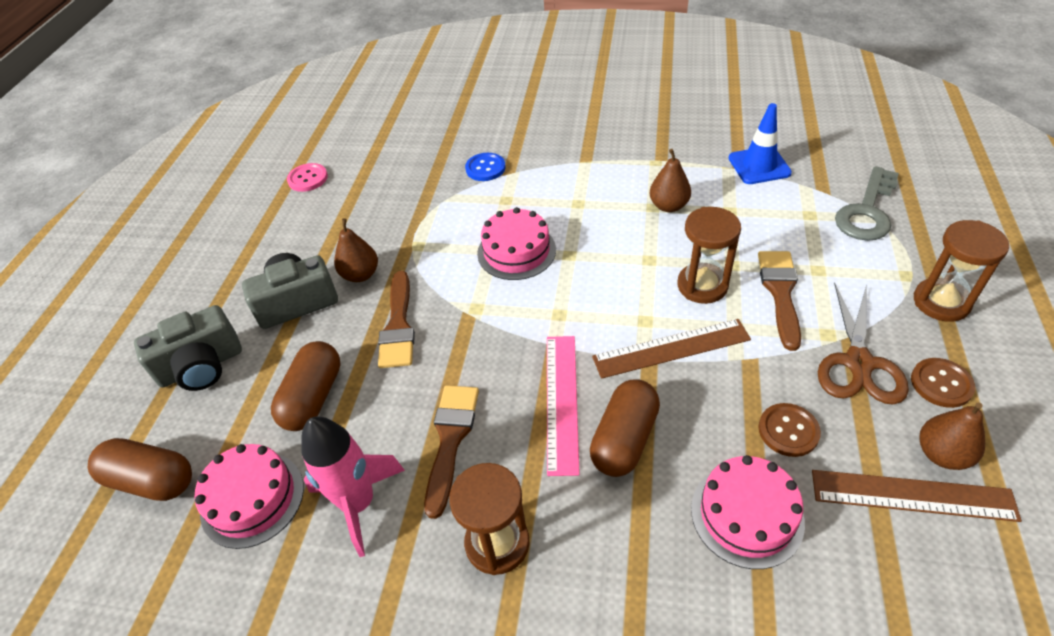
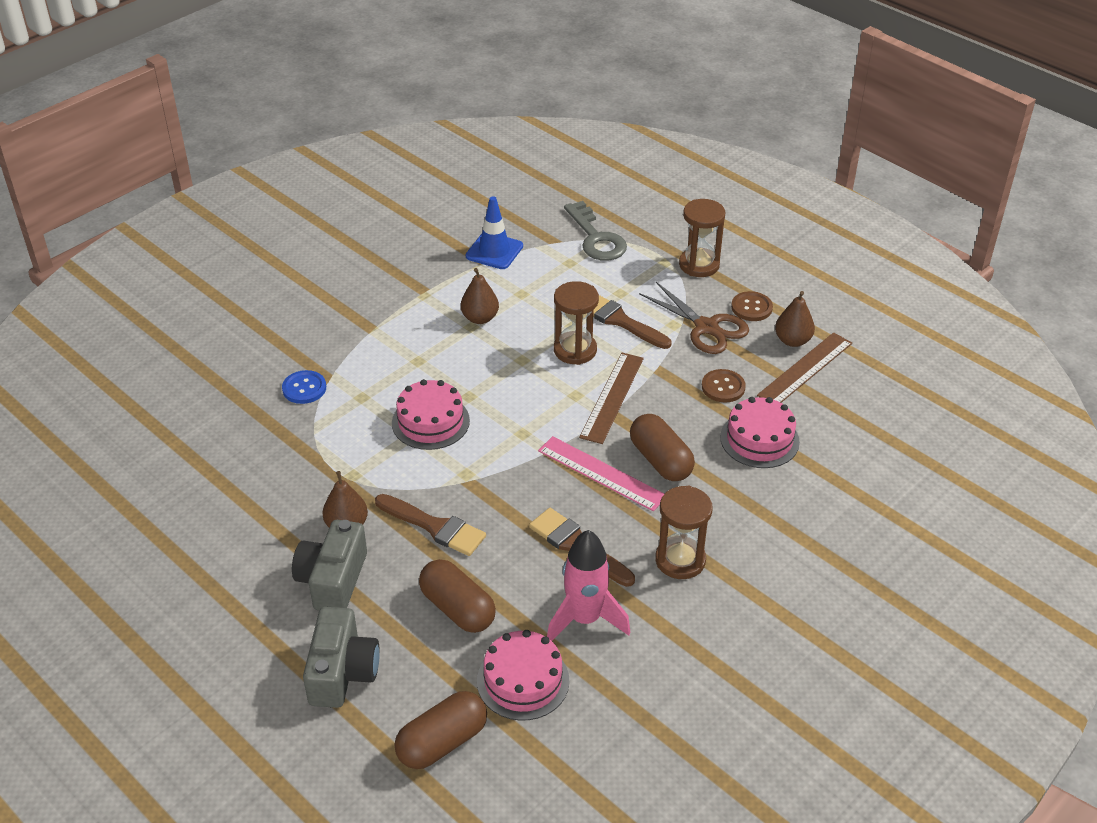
camera: 60 degrees left, 5 degrees down
(308, 179) = (159, 509): pink button -> none

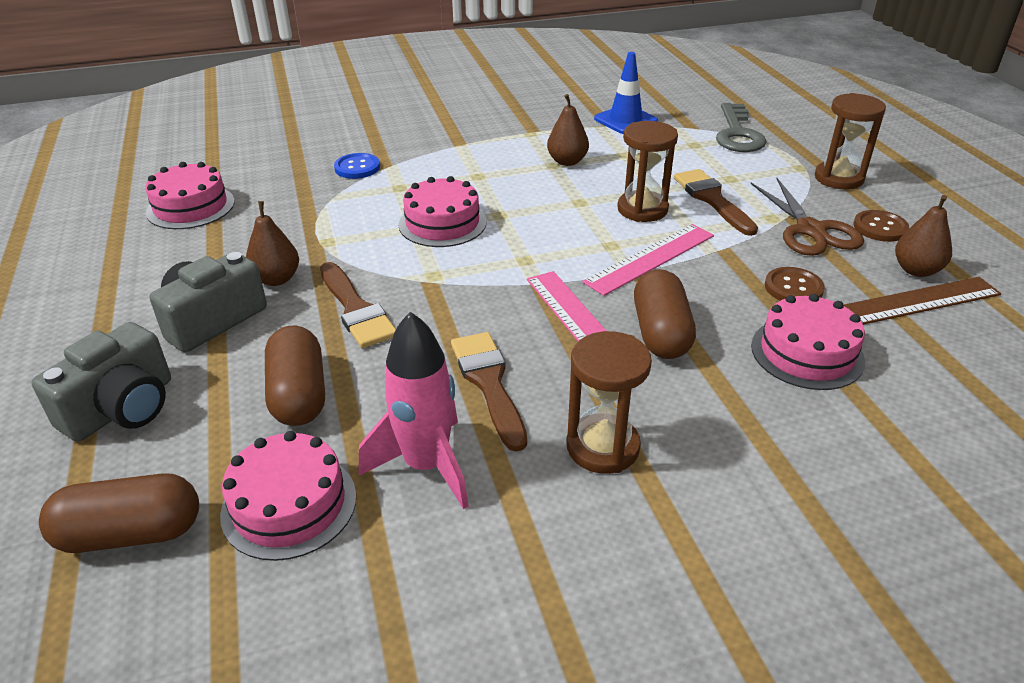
camera: 30 degrees right, 5 degrees down
(196, 485) = (190, 207): none -> pink cake
(612, 397) = (650, 258): brown ruler -> pink ruler

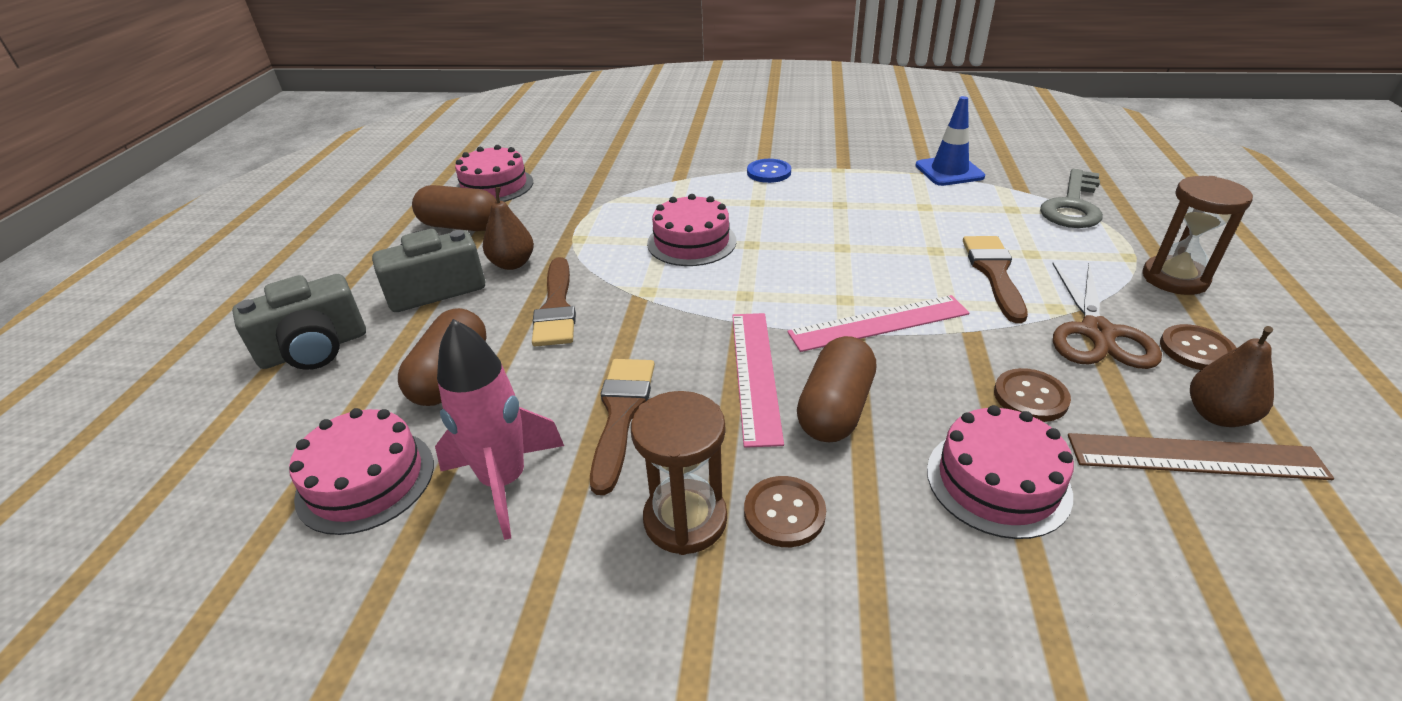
camera: 25 degrees right, 0 degrees up
(131, 534) = (235, 463): brown capsule -> brown capsule (461, 226)
(357, 168) = (653, 175): blue button -> blue button (769, 172)
(567, 161) = (857, 203): brown pear -> none
(642, 209) = (905, 268): brown hourglass -> none
(674, 419) = (784, 513): none -> brown button

